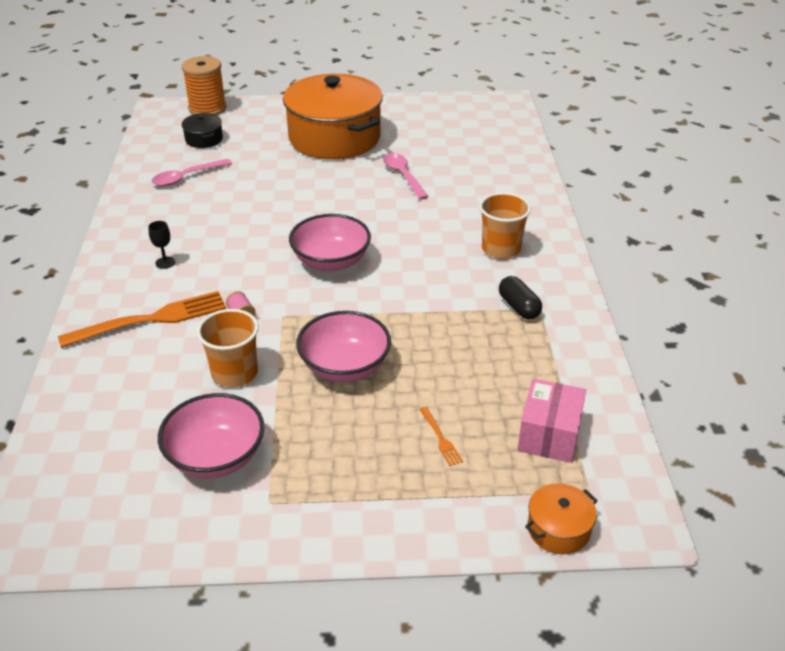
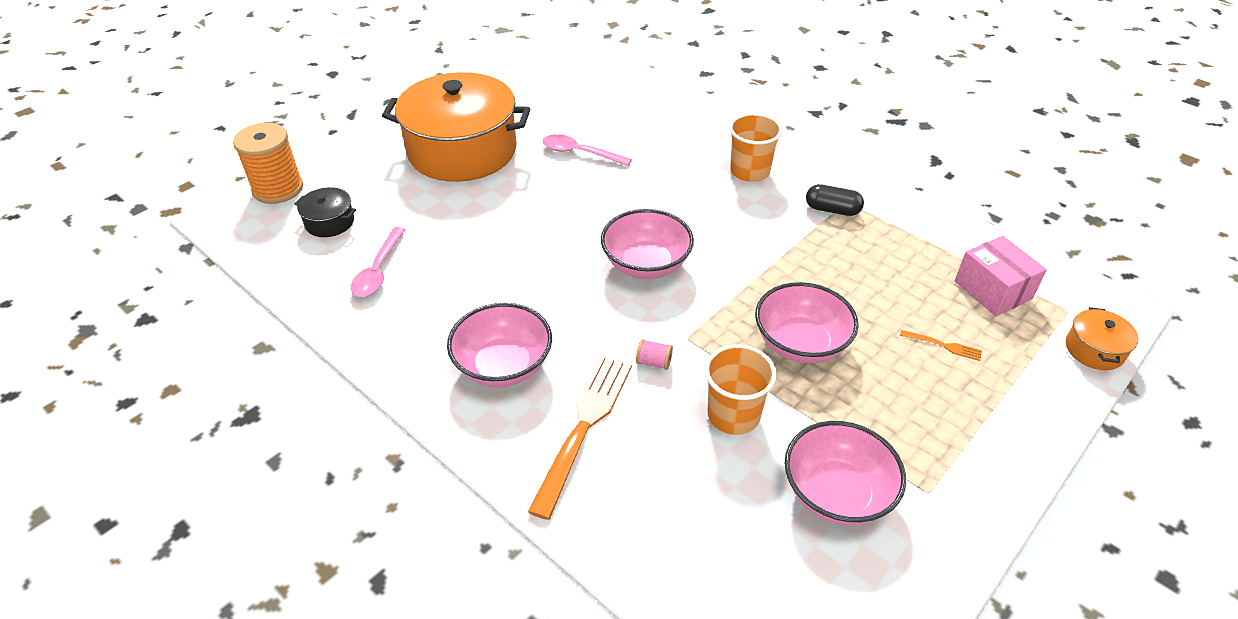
camera: 45 degrees left, 5 degrees up
(165, 262) = (503, 365): black goblet -> pink bowl

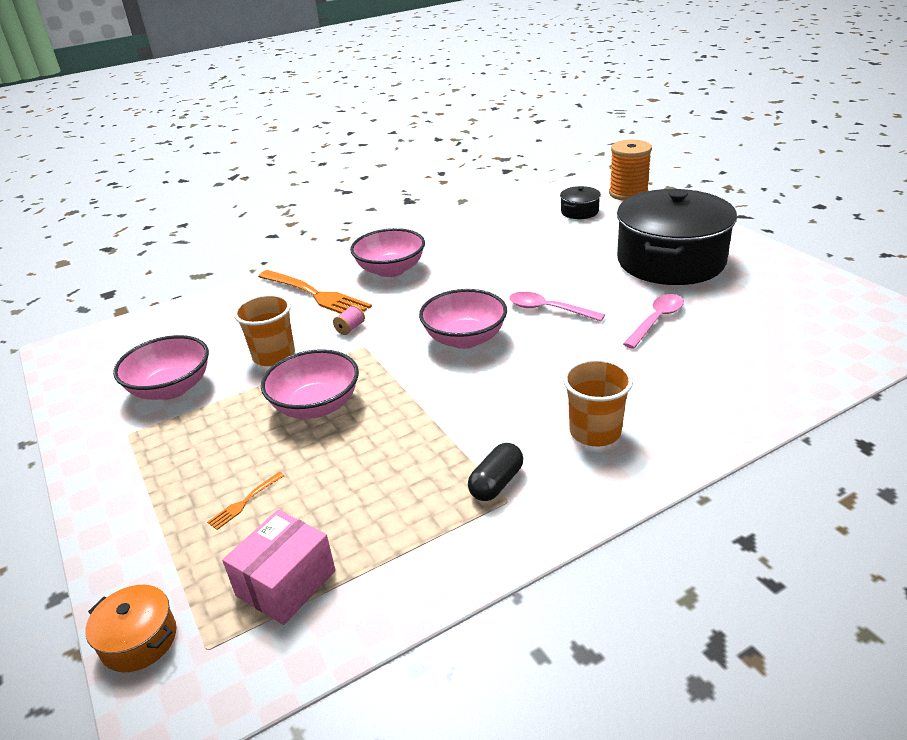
camera: 110 degrees right, 10 degrees down
(378, 270) = (515, 229): pink spoon -> pink spoon (548, 309)
(462, 150) = (670, 261): orange pot -> black pot
(992, 290) = (286, 583): pink box -> pink box turned 45 degrees counterclockwise

